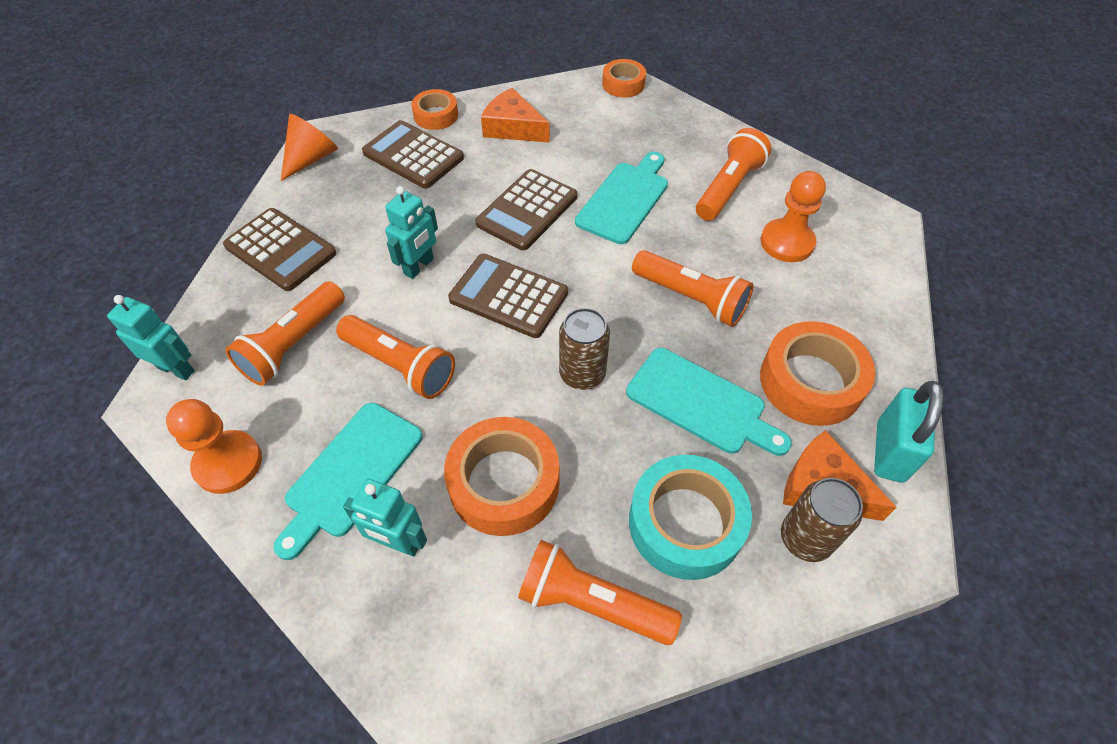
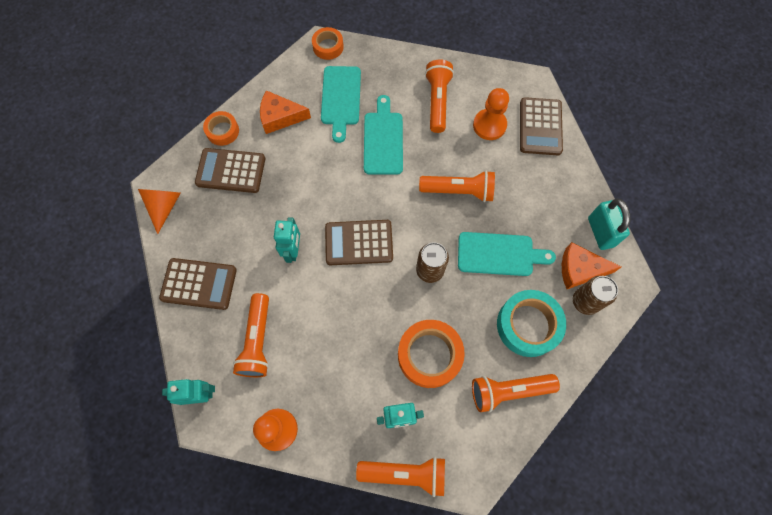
camera: 30 degrees left, 15 degrees up
(350, 474) = (348, 396): turquoise cutting board -> turquoise cutting board (341, 99)
(400, 366) = (328, 320): orange flashlight -> orange flashlight (405, 473)
(527, 210) = (330, 177): brown calculator -> brown calculator (540, 127)
(810, 381) = (545, 211): orange tape -> none

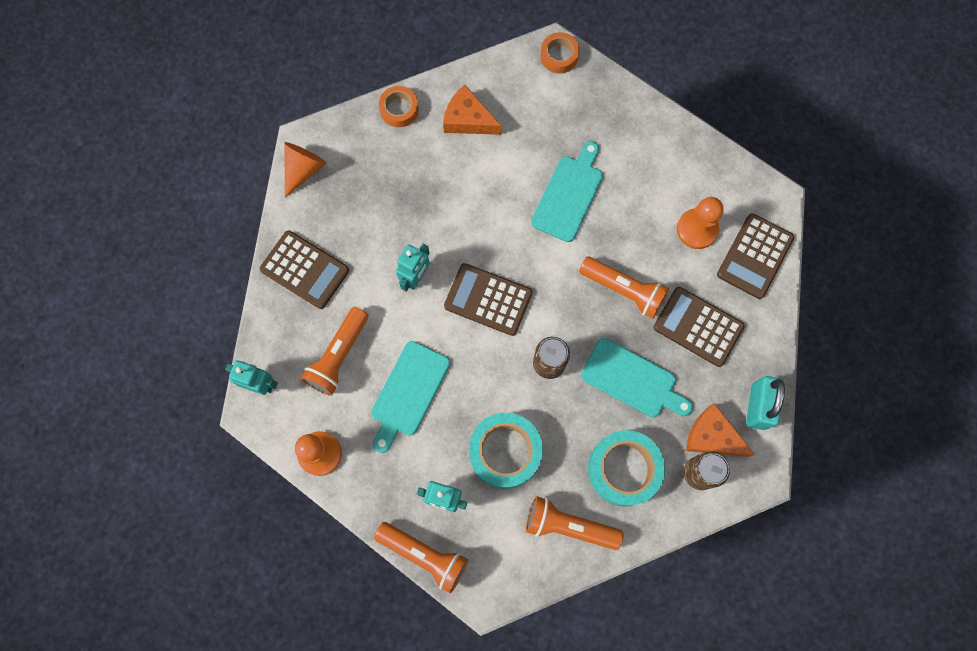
camera: 25 degrees right, 5 degrees up
(231, 171) = (388, 159): brown calculator -> brown calculator (698, 327)
(341, 99) = (544, 126): turquoise cutting board -> turquoise cutting board (408, 393)
(429, 355) = (505, 451): orange tape -> turquoise tape
(437, 101) = (652, 175): orange flashlight -> none

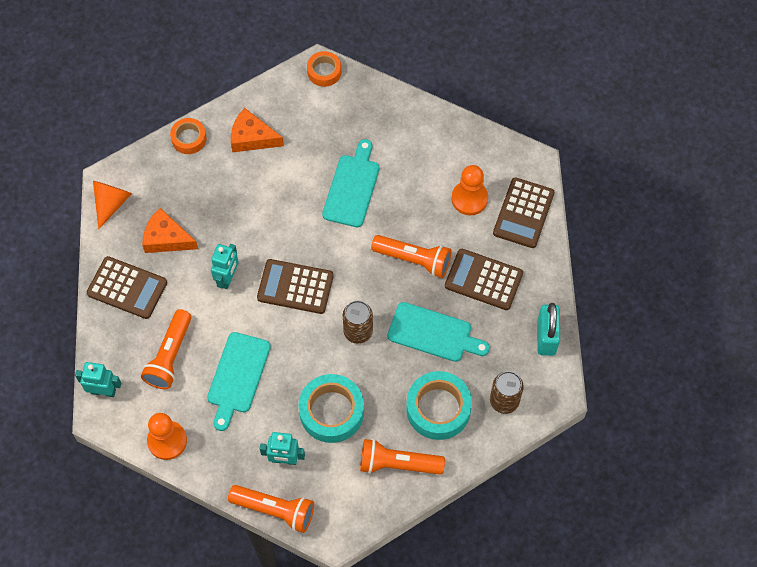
camera: 10 degrees left, 10 degrees down
(712, 436) = (511, 369): orange cheese -> orange cheese (166, 238)

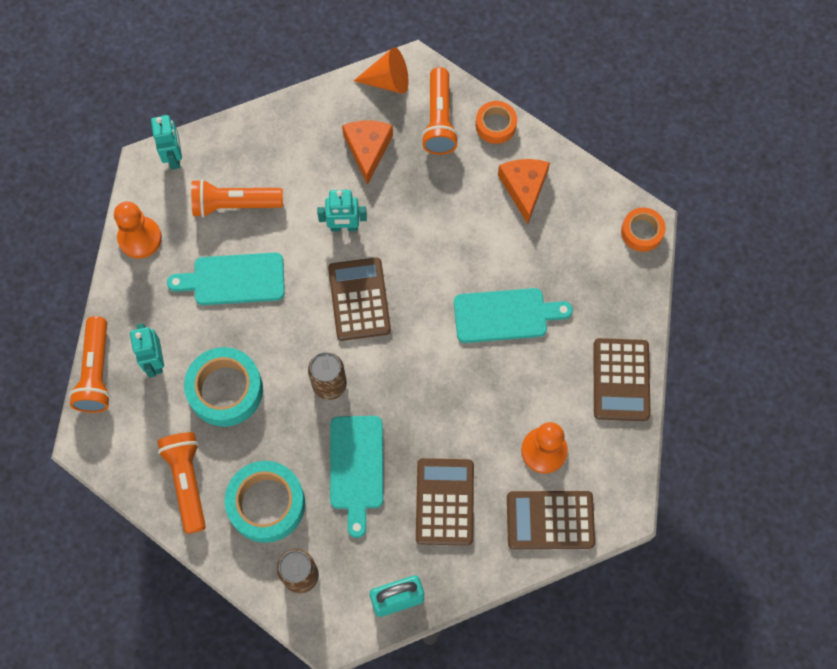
camera: 70 degrees right, 5 degrees up
(127, 288) = (296, 134): brown calculator -> brown calculator (621, 380)
(414, 260) = (440, 414): orange flashlight -> orange flashlight (439, 120)

